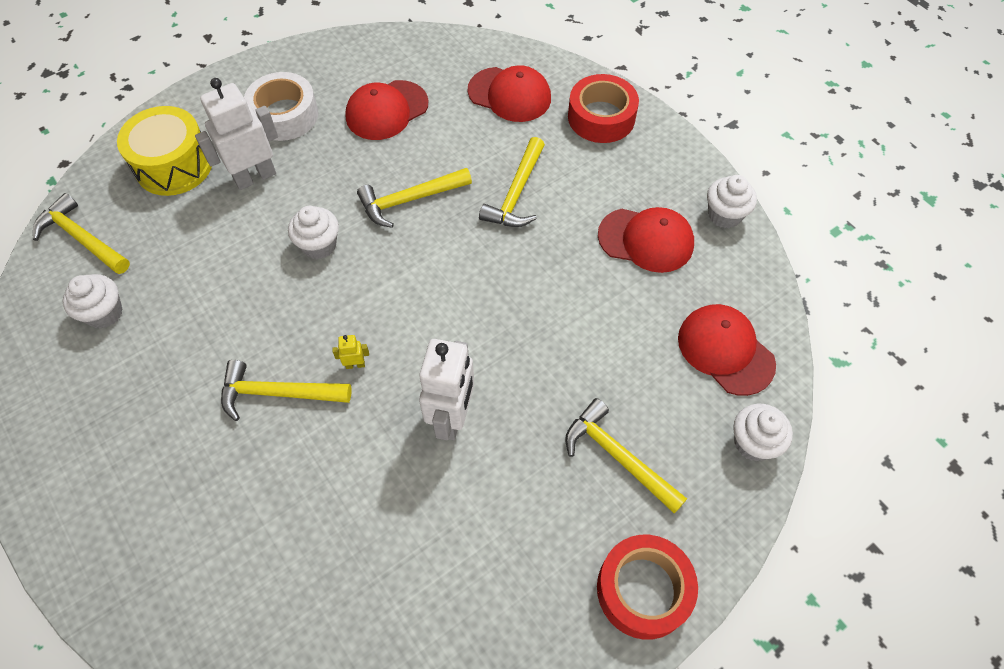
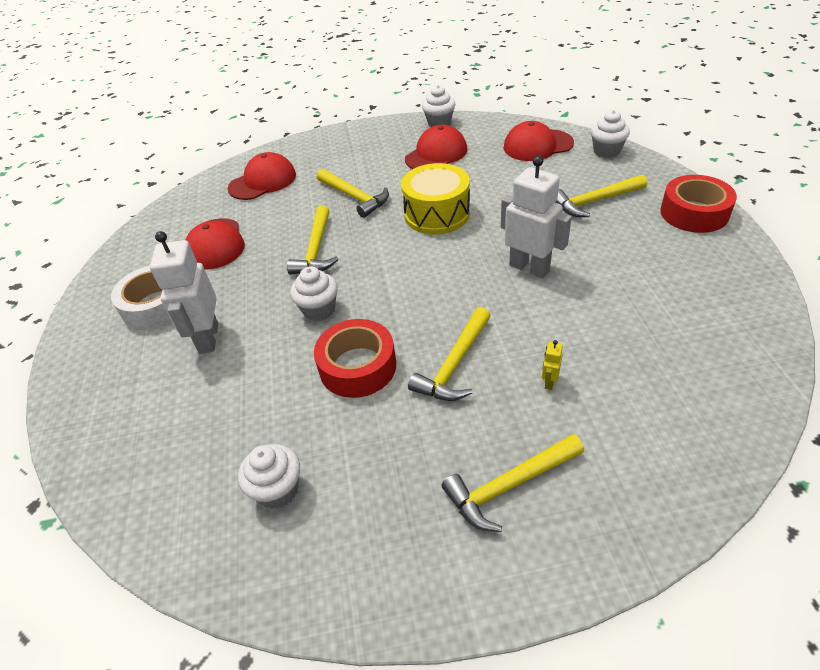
camera: 60 degrees left, 15 degrees down
(82, 238) = (161, 498): yellow hammer -> yellow hammer (509, 486)
(174, 165) = (137, 397): yellow drum -> yellow drum (437, 214)
(355, 364) = (453, 311): yellow robot -> yellow robot (549, 382)
(601, 117) = (322, 149): red tape -> red tape (357, 366)

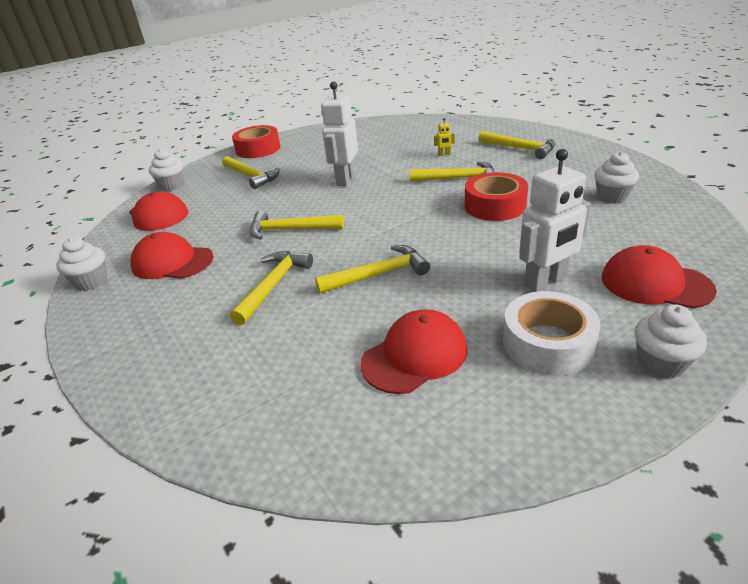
camera: 115 degrees left, 10 degrees down
(262, 181) = (251, 384): red cap -> red cap (655, 283)
(319, 310) = (457, 241): white cupcake -> white cupcake (661, 364)
(437, 214) = (290, 230): yellow drum -> yellow hammer

